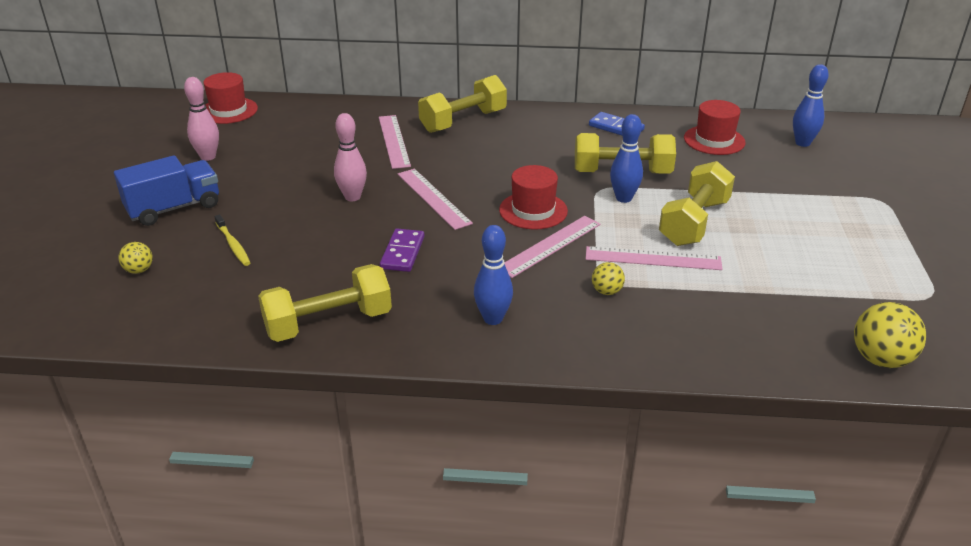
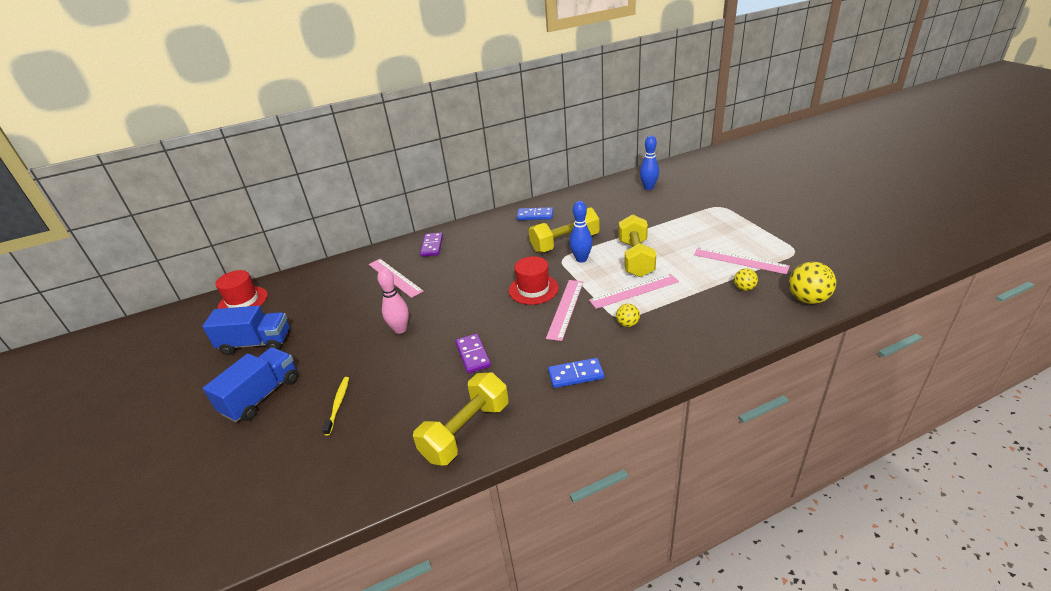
camera: 25 degrees left, 0 degrees up
(139, 270) = (274, 460): yellow ball -> yellow ball (744, 288)
(208, 157) = (256, 343): pink bowling pin -> blue truck
(233, 245) = (338, 404): yellow toothbrush -> yellow toothbrush turned 120 degrees counterclockwise
(433, 198) = (459, 307): pink ruler -> pink ruler (740, 260)
(463, 121) = (432, 246): yellow dumbbell -> purple domino
(493, 319) = (575, 375): blue bowling pin -> blue domino
(714, 140) = (599, 203): red hat -> none

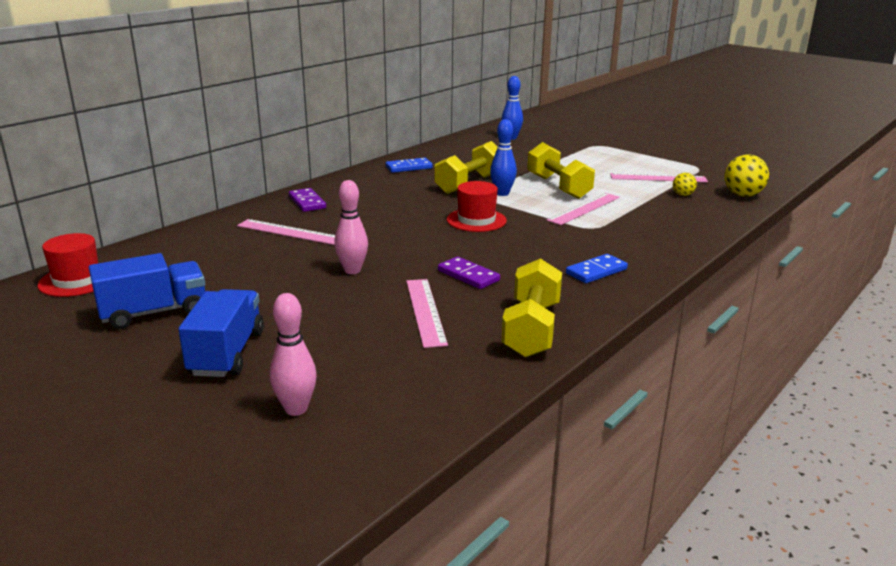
camera: 30 degrees left, 10 degrees down
(254, 465) = (296, 409): none -> pink bowling pin
(338, 404) = (348, 339): yellow toothbrush -> none
(565, 309) = (529, 229): pink ruler -> pink ruler (425, 311)
(627, 324) = (605, 231): yellow ball -> none

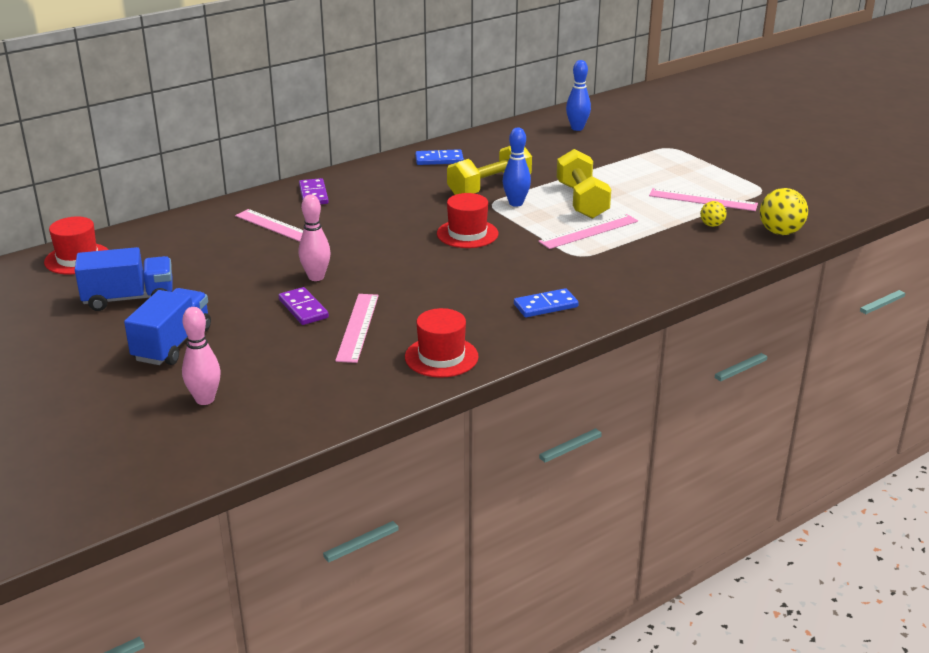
camera: 15 degrees right, 5 degrees up
(468, 276) = (419, 295): purple domino -> purple domino (303, 309)
(532, 329) = (441, 357): yellow dumbbell -> red hat

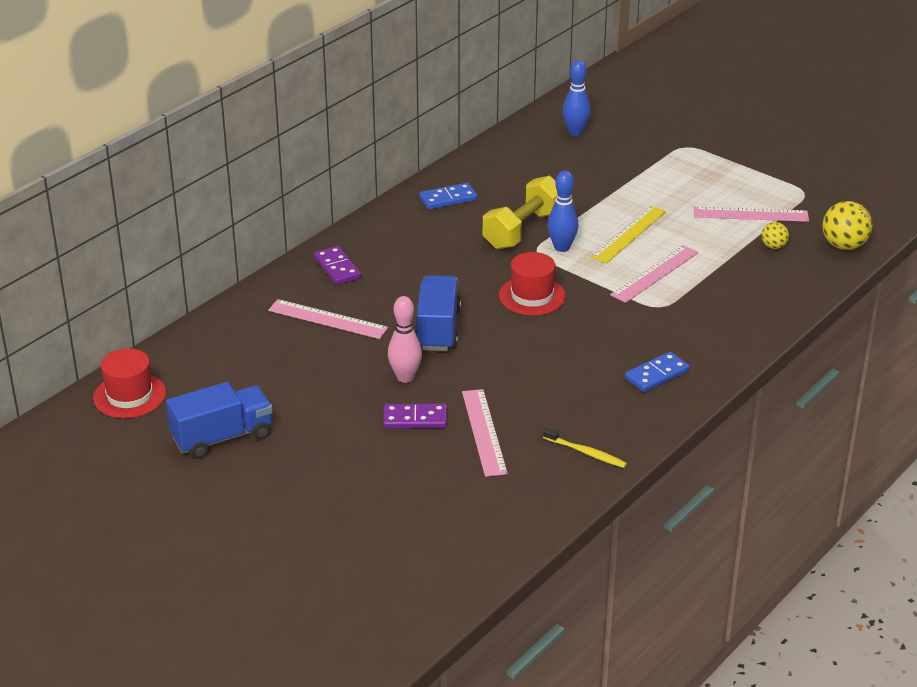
camera: 15 degrees left, 5 degrees up
(172, 344) = (306, 485): blue truck -> blue truck (438, 329)
(205, 399) = (381, 543): pink bowling pin -> none
(303, 309) = (415, 419): purple domino -> purple domino turned 45 degrees counterclockwise
(441, 357) = (586, 453): red hat -> yellow toothbrush
(581, 201) = (628, 234): yellow dumbbell -> yellow ruler

